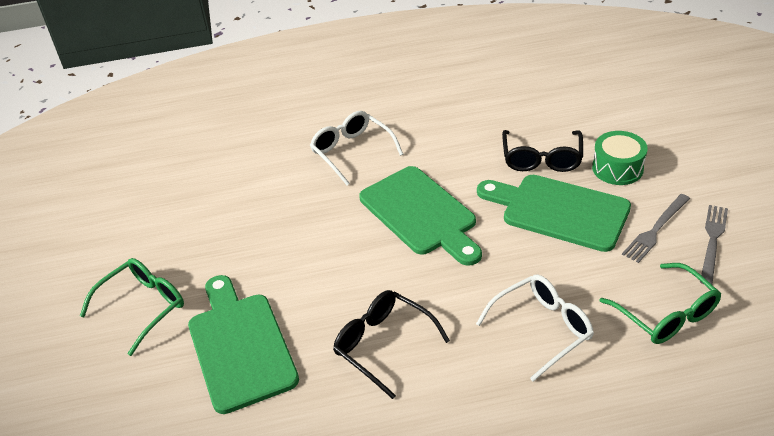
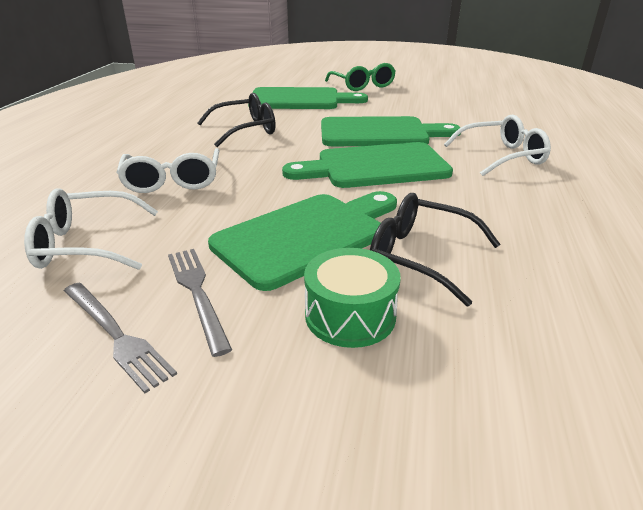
camera: 110 degrees right, 10 degrees down
(333, 235) = (379, 133): none -> green cutting board
(666, 314) = (86, 244): green glasses -> white glasses

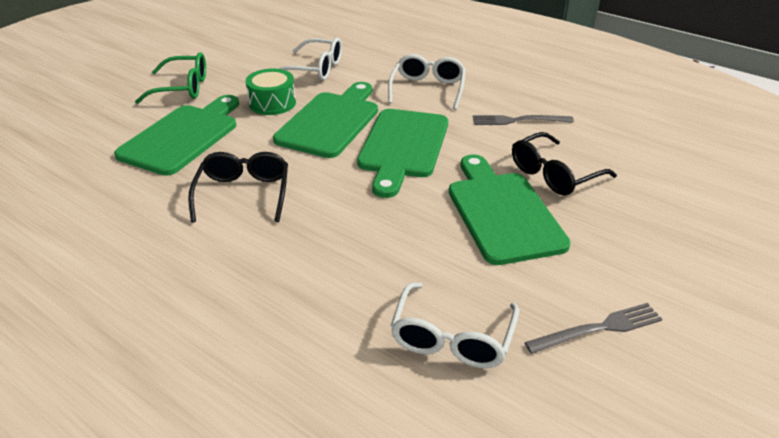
camera: 65 degrees left, 5 degrees up
(173, 181) = (346, 266): white glasses -> white glasses (316, 69)
(197, 293) = (559, 281): grey fork -> grey fork (518, 120)
(350, 315) = (608, 221): green drum -> green drum (272, 103)

